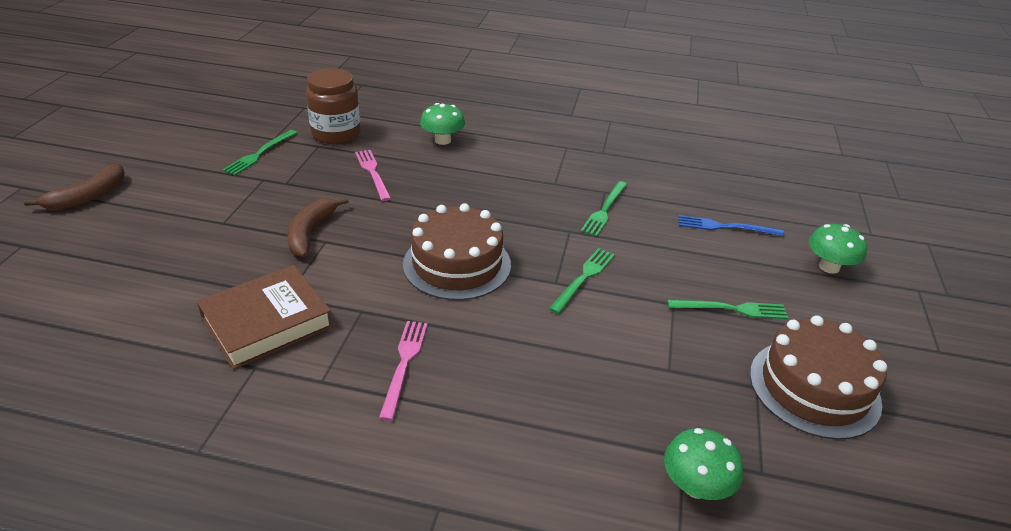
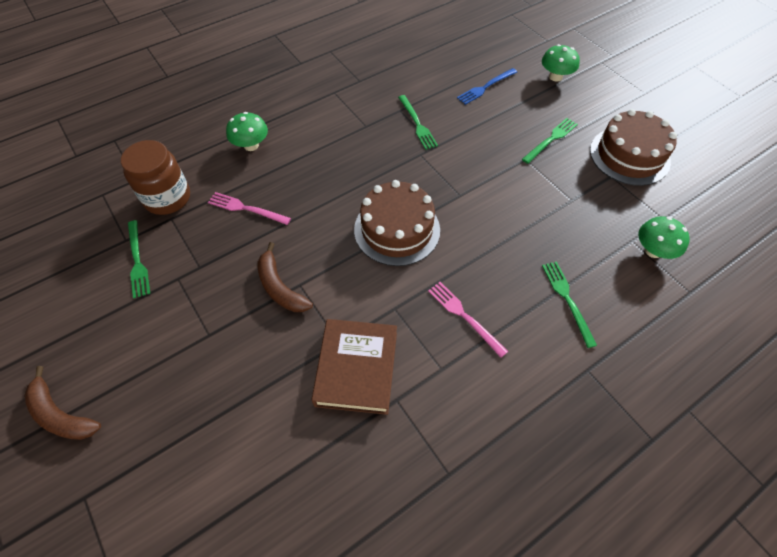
camera: 45 degrees left, 20 degrees up
(88, 196) = (61, 414): brown banana -> brown banana turned 135 degrees clockwise
(583, 278) = (468, 180): green fork -> green fork (567, 300)

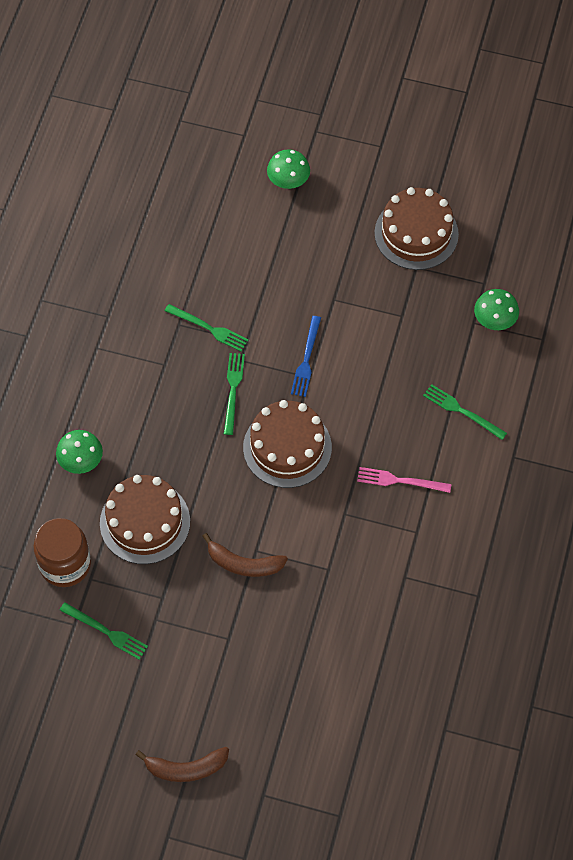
camera: 40 degrees left, 5 degrees up
(246, 208) = (145, 522): pink fork -> brown cake
(356, 369) = (359, 577): brown book -> none
(485, 87) = (234, 240): blue fork -> blue fork (306, 359)
(551, 139) = (339, 262): green fork -> green fork (233, 390)

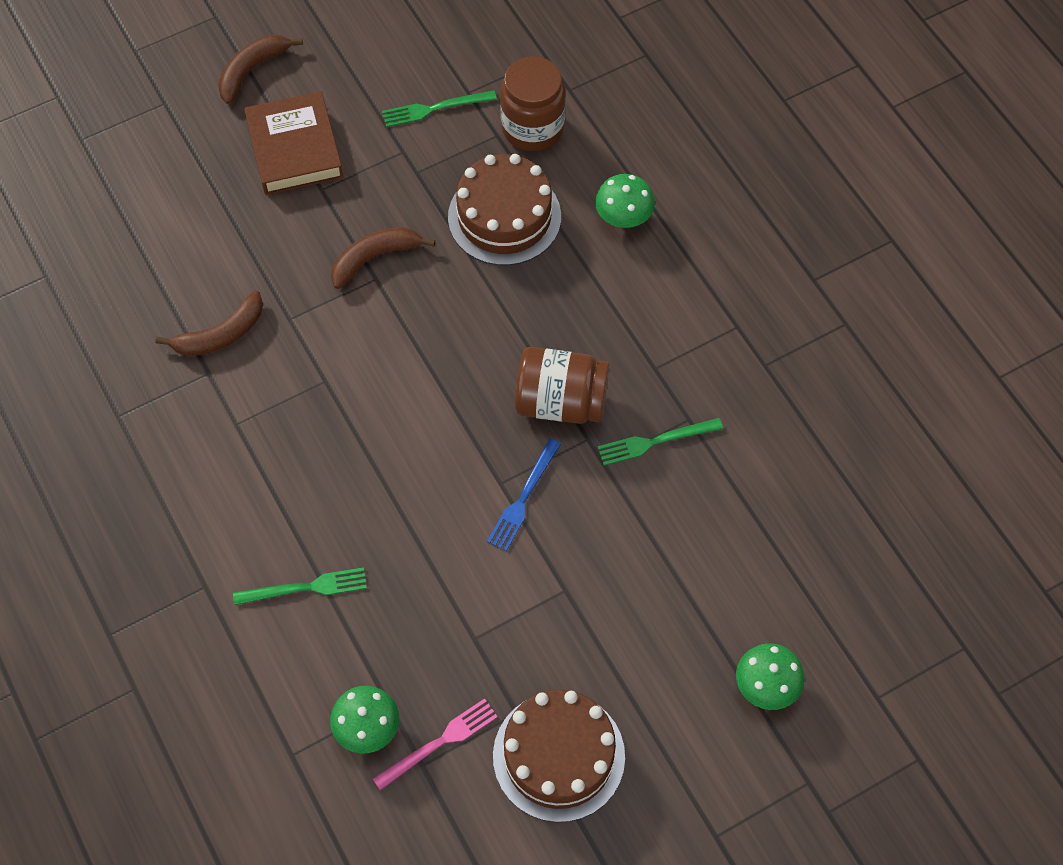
camera: 135 degrees right, 0 degrees up
(217, 682) = (294, 149): none -> brown book
(233, 390) = (561, 402): green fork -> brown jar
(287, 447) = (447, 394): brown cake -> none
(306, 359) = (523, 498): blue fork -> blue fork turned 120 degrees counterclockwise
(376, 594) = (220, 335): none -> brown banana
(400, 481) = (301, 459): pink fork -> pink fork (439, 743)

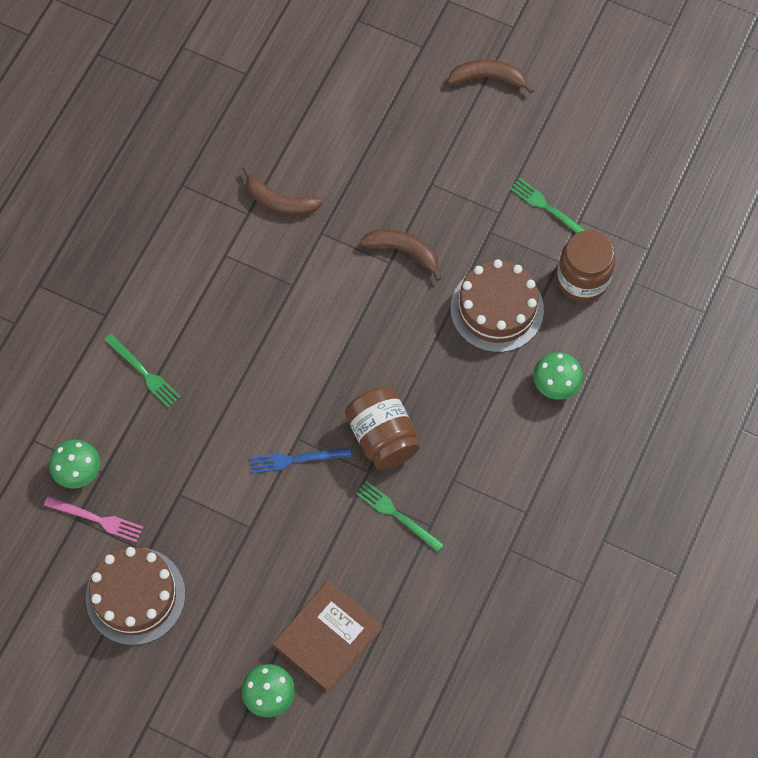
camera: 55 degrees right, 5 degrees up
(294, 149) = (448, 146): brown book -> brown book (327, 638)

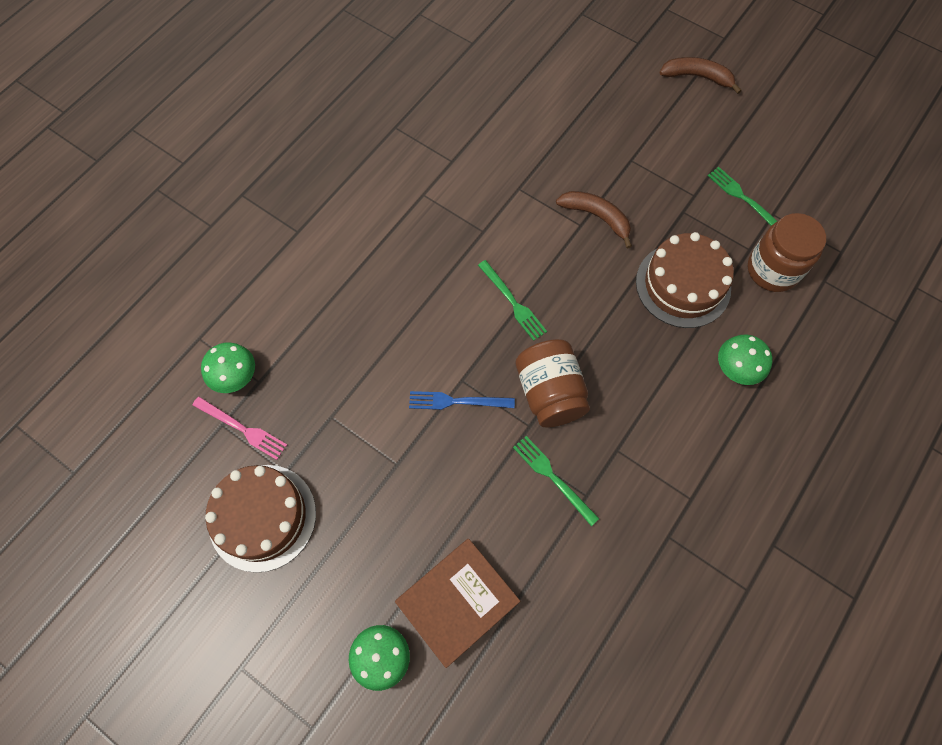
camera: 10 degrees right, 0 degrees up
(144, 372) = (322, 291): green fork -> green fork (513, 302)
(279, 201) = (484, 154): brown banana -> none

